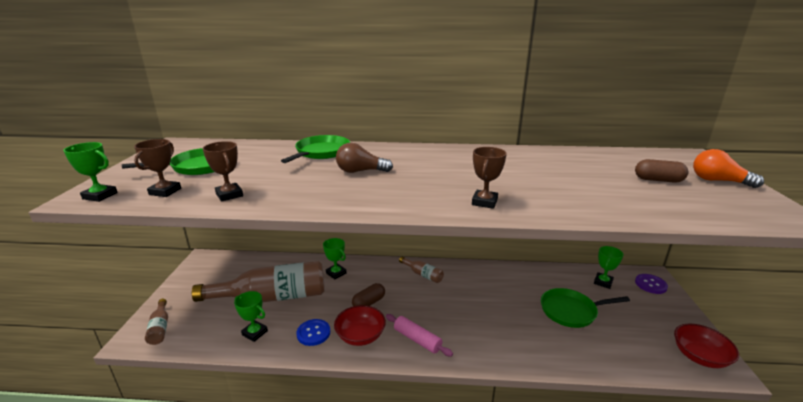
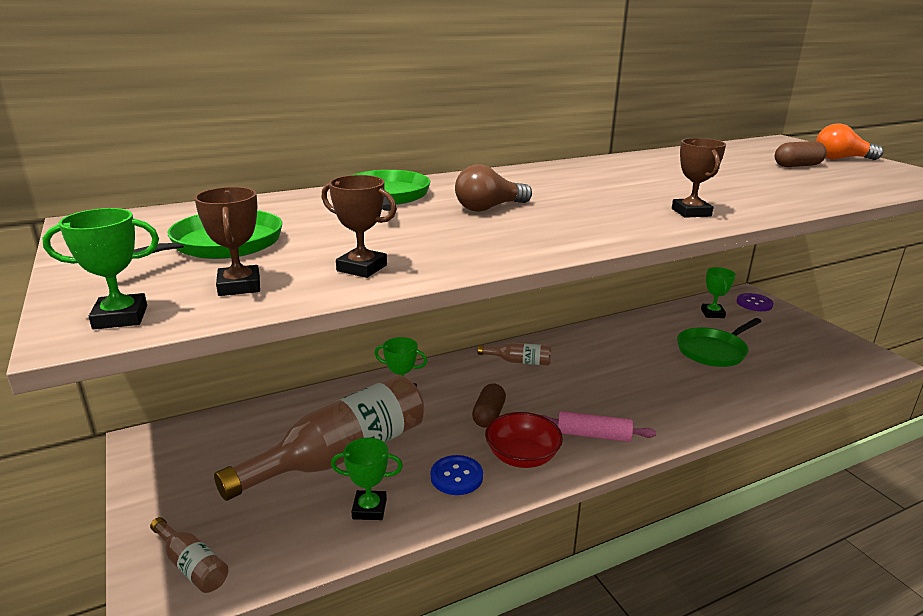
camera: 30 degrees left, 0 degrees up
(699, 357) = (853, 356): red bowl -> none

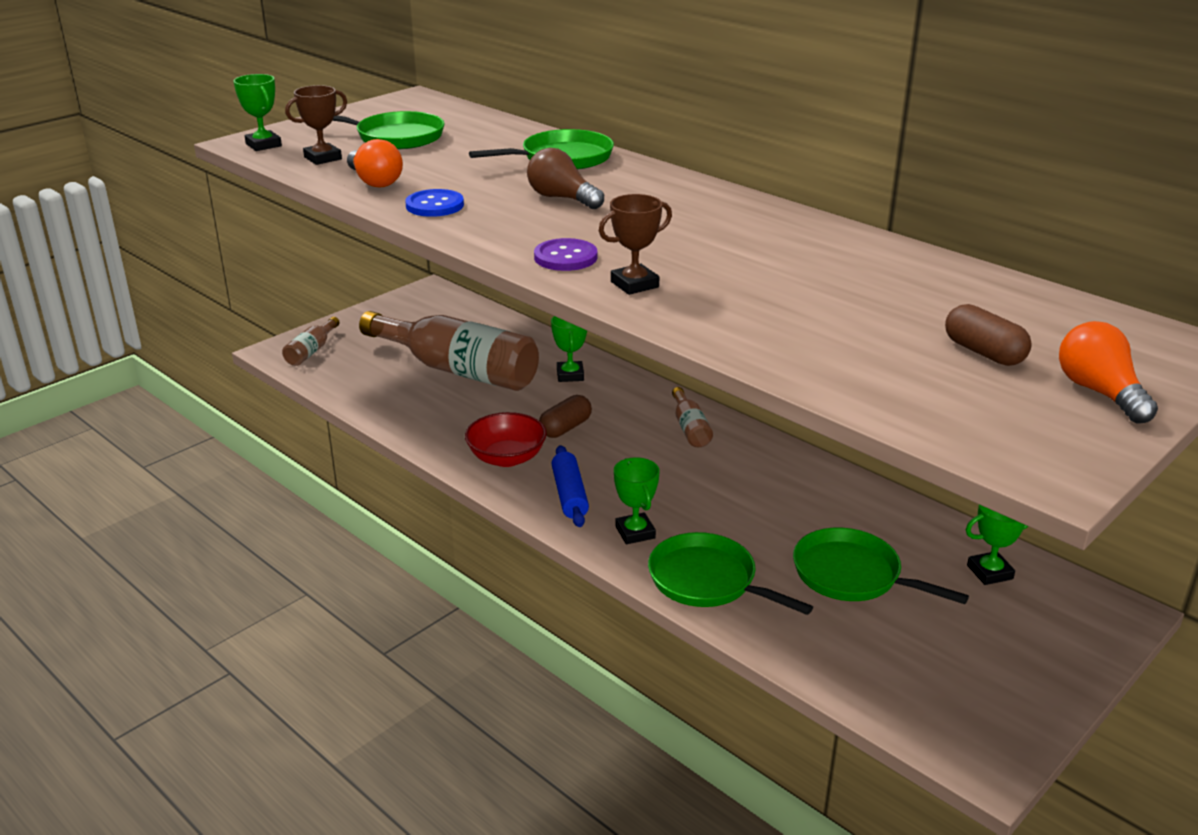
camera: 70 degrees right, 5 degrees up
(362, 268) = (374, 181): brown trophy -> orange light bulb
(369, 509) = (396, 399): green trophy -> green trophy (635, 532)
(456, 476) = (457, 429): blue button -> blue button (435, 205)
(489, 415) = (565, 428): brown capsule -> brown capsule turned 45 degrees counterclockwise
(593, 435) = (569, 495): pink rolling pin -> blue rolling pin
(717, 401) = (707, 581): none -> green pan
(754, 303) = (1085, 619): purple button -> purple button (565, 257)

